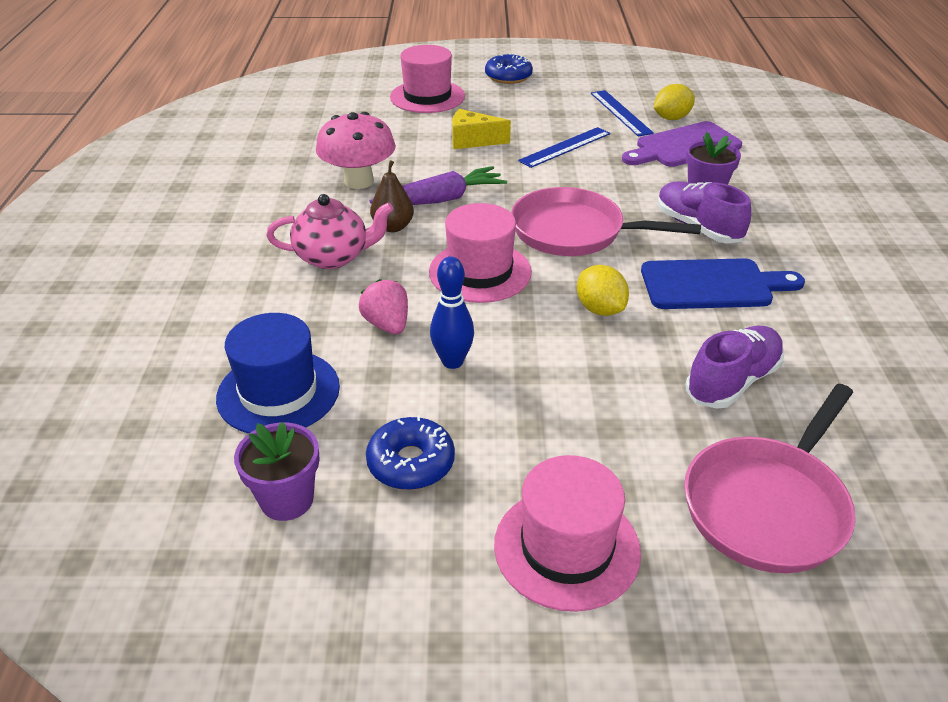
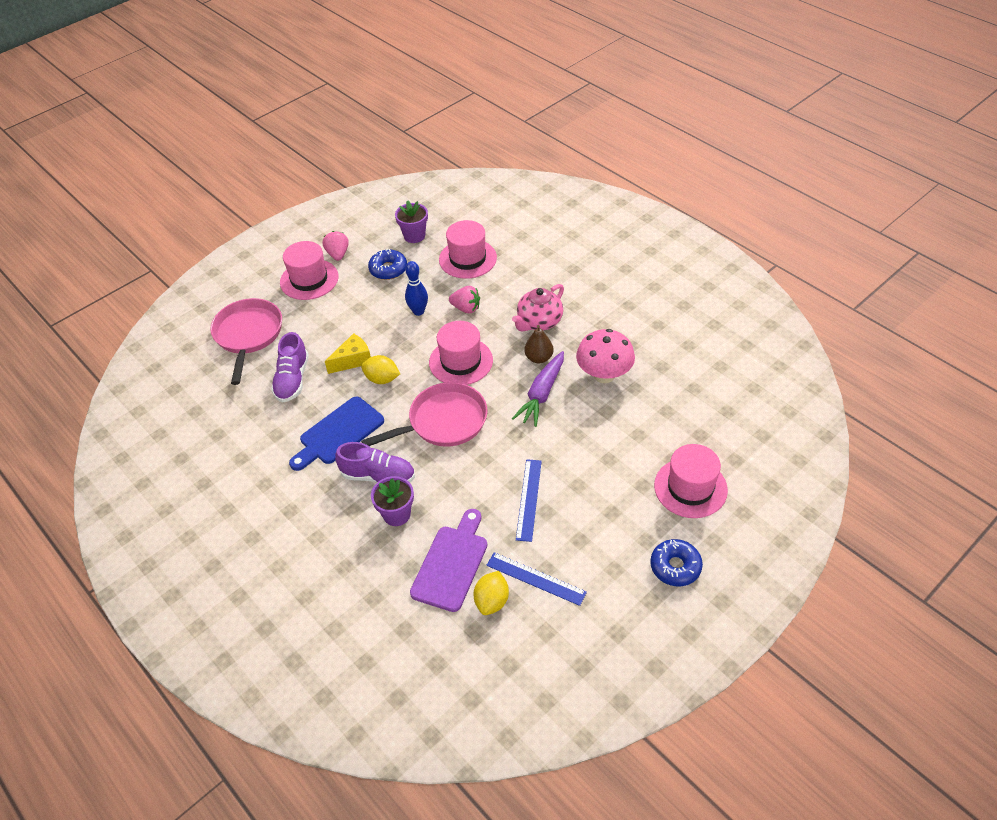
camera: 140 degrees right, 10 degrees up
(278, 392) = (467, 259): blue hat -> pink hat
(459, 568) = (338, 254): none -> pink strawberry
(472, 141) = (593, 460): yellow cheese -> yellow cheese (353, 360)

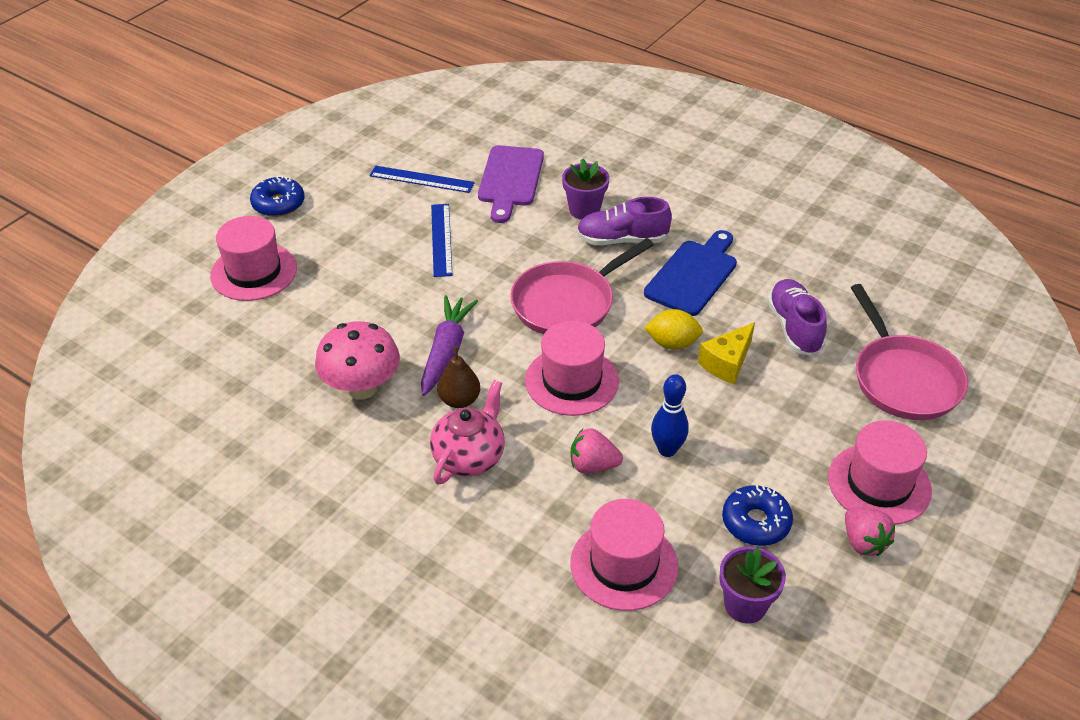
camera: 165 degrees right, 5 degrees down
(492, 601) = (461, 159): yellow lemon -> none

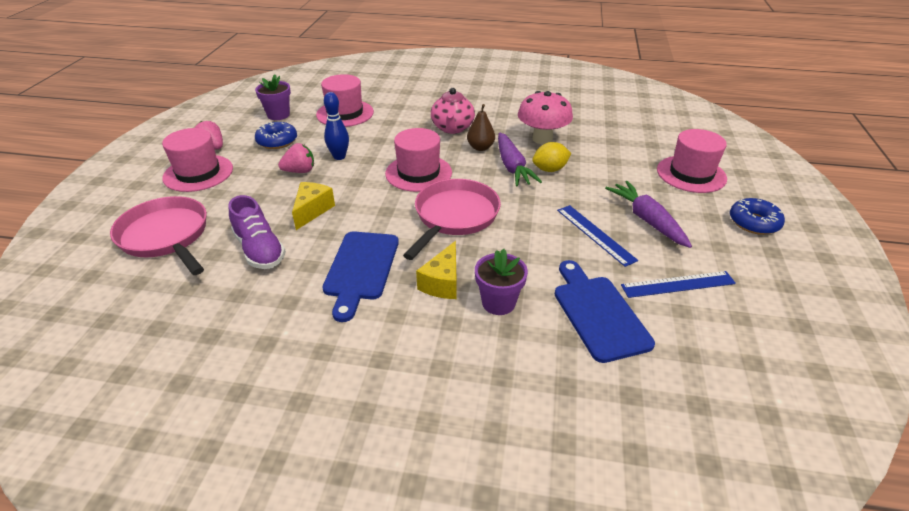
camera: 155 degrees right, 5 degrees down
(374, 237) = (647, 220): none -> purple carrot
(510, 180) = (598, 313): purple cutting board -> blue cutting board
(593, 465) = (381, 141): pink strawberry -> pink strawberry (300, 171)
(622, 240) = (442, 282): purple shoe -> yellow cheese
(672, 343) = (358, 212): yellow lemon -> yellow lemon (550, 169)

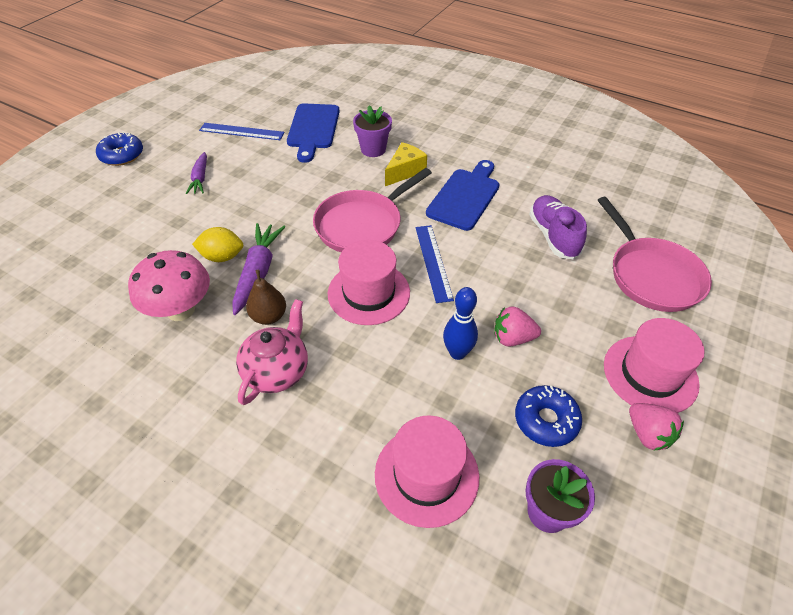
camera: 160 degrees left, 10 degrees up
(312, 210) = (501, 269): yellow cheese -> none
(595, 234) = (256, 177): blue ruler -> blue ruler (433, 262)
(647, 220) = (200, 178): purple carrot -> purple carrot, size x0.63
(691, 174) = (94, 211): pink hat -> none

